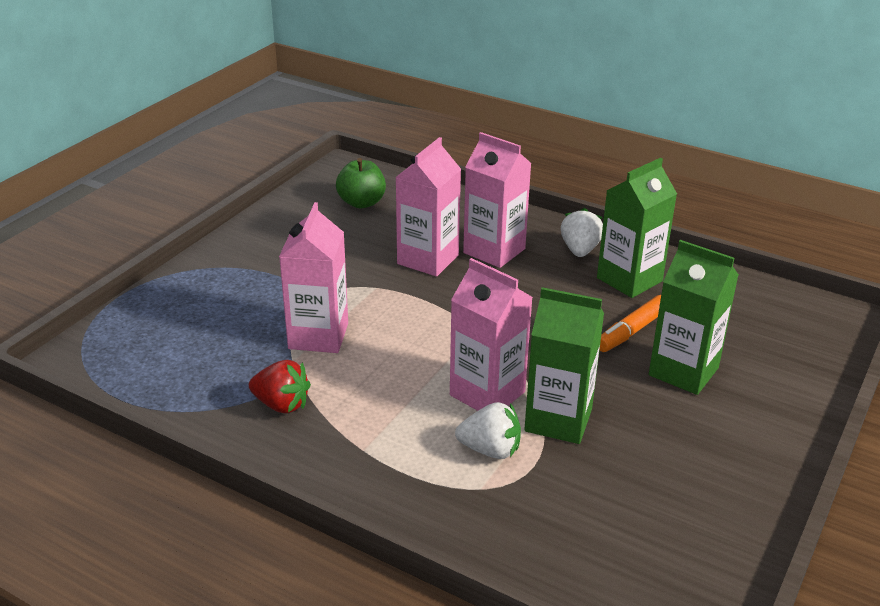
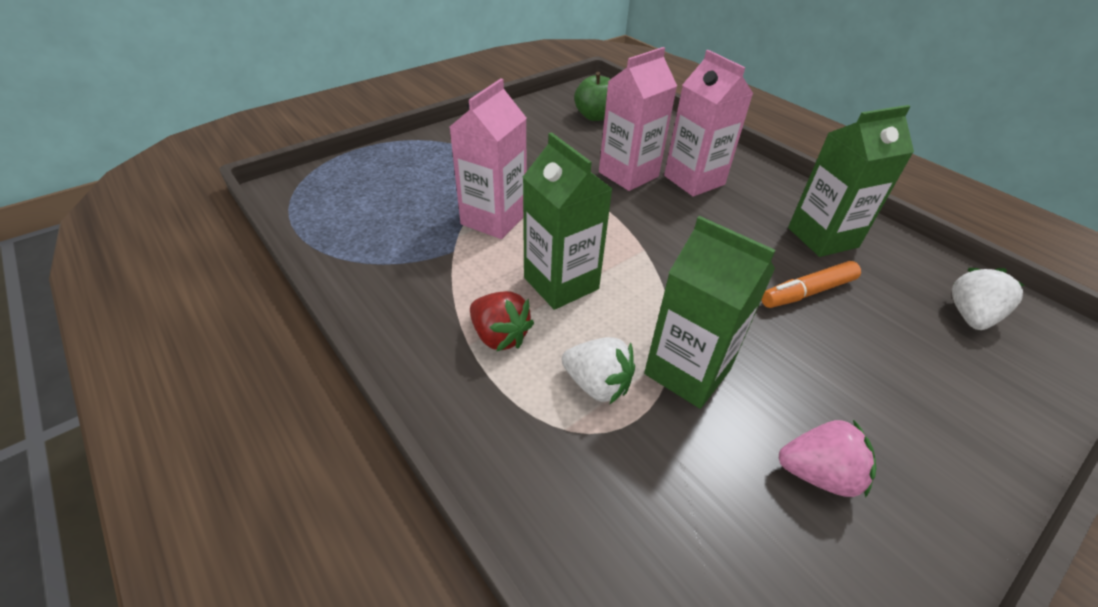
camera: 20 degrees right, 10 degrees up
(281, 404) = (422, 275): red strawberry -> red strawberry (499, 336)
(487, 393) = (623, 319): pink carton -> none
(580, 250) = (779, 197): white strawberry -> white strawberry (970, 316)
(681, 462) = (818, 474): none -> pink strawberry
(683, 371) = (855, 354): green carton -> green carton (561, 283)

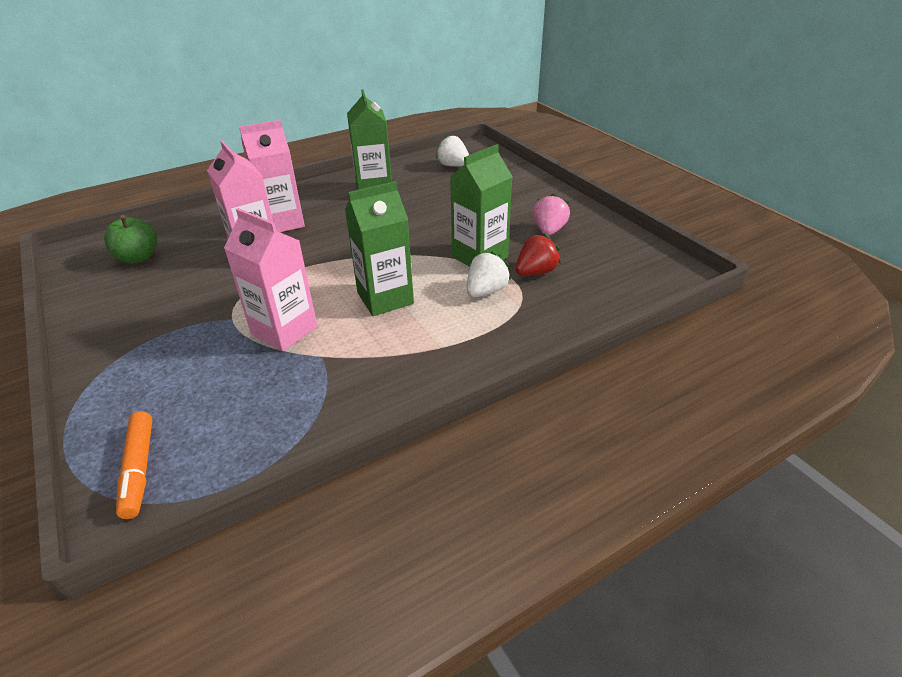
camera: 80 degrees left, 5 degrees down
(499, 336) = (435, 331): red strawberry -> red strawberry (535, 272)
(807, 292) = (423, 205): orange marker -> orange marker (139, 469)

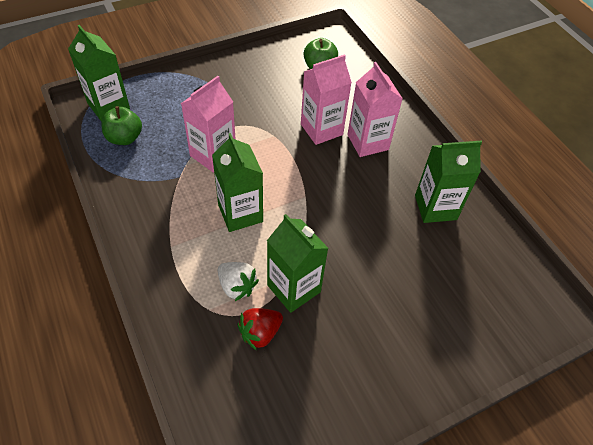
camera: 90 degrees right, 15 degrees up
(139, 469) = (108, 106): orange marker -> green carton
(230, 430) = (124, 138): none -> green apple
(453, 166) = (499, 285): white strawberry -> none
(535, 272) = (260, 333): red strawberry -> red strawberry turned 90 degrees clockwise
(549, 230) = (339, 362): pink strawberry -> none

